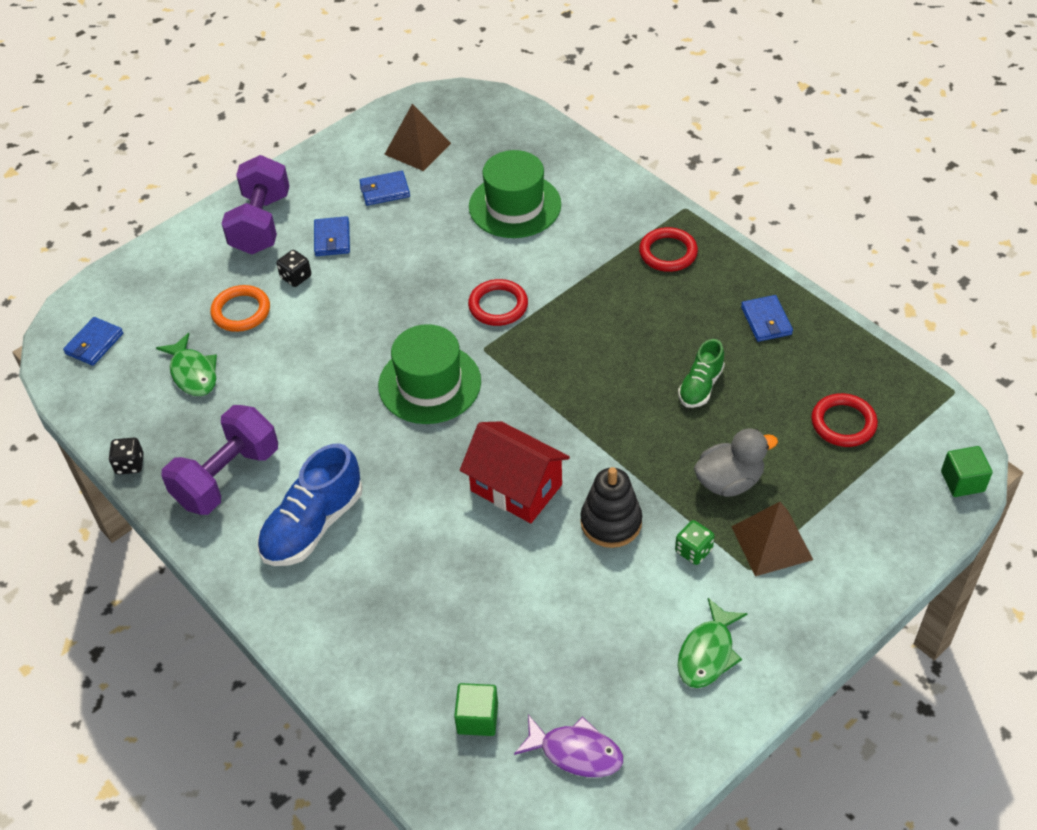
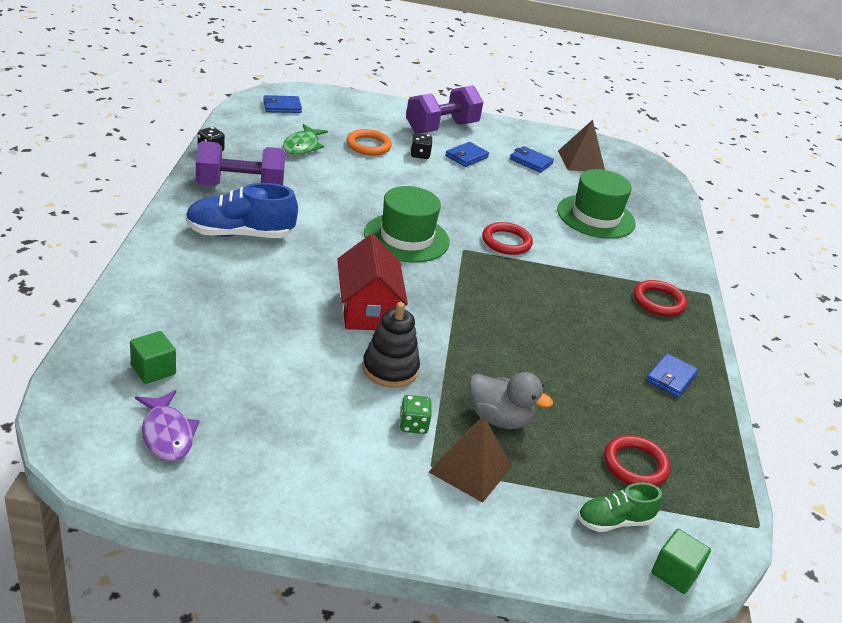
camera: 40 degrees right, 15 degrees down
(700, 386) = (566, 367): green shoe -> green shoe (614, 521)
(708, 653) = (327, 473): green fish -> none

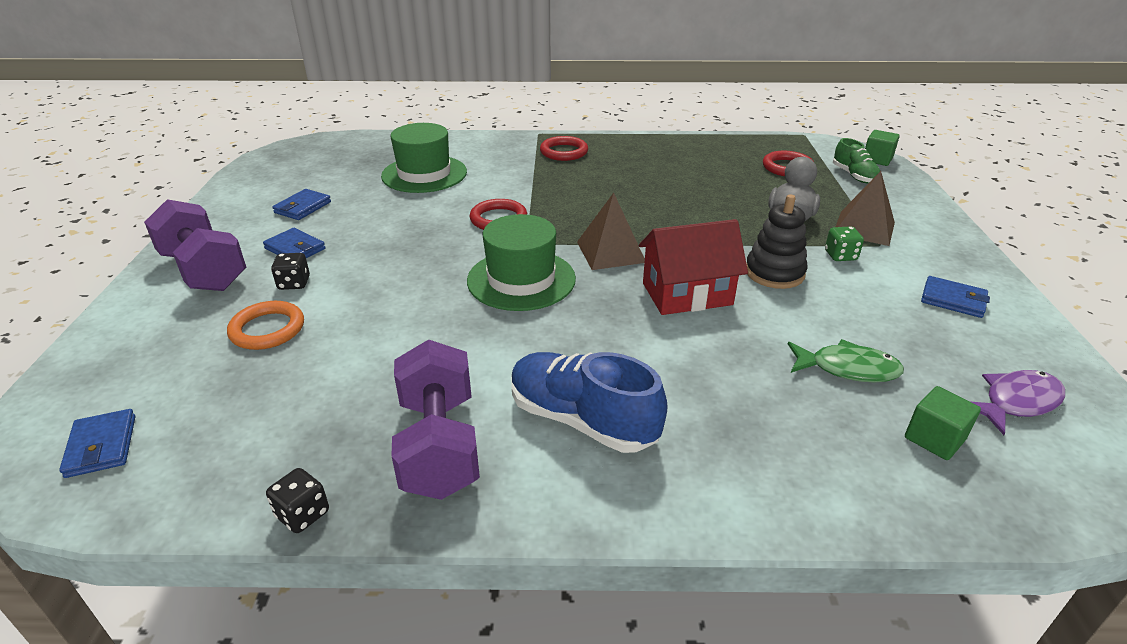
camera: 90 degrees left, 0 degrees up
(240, 234) = (582, 420): blue shoe -> blue shoe turned 135 degrees clockwise
(302, 146) = (275, 397): green fish -> green fish (847, 369)
(581, 161) = (297, 179): brown pyramid -> brown pyramid (610, 252)
(670, 378) = (670, 152): blue wallet -> blue wallet (953, 300)

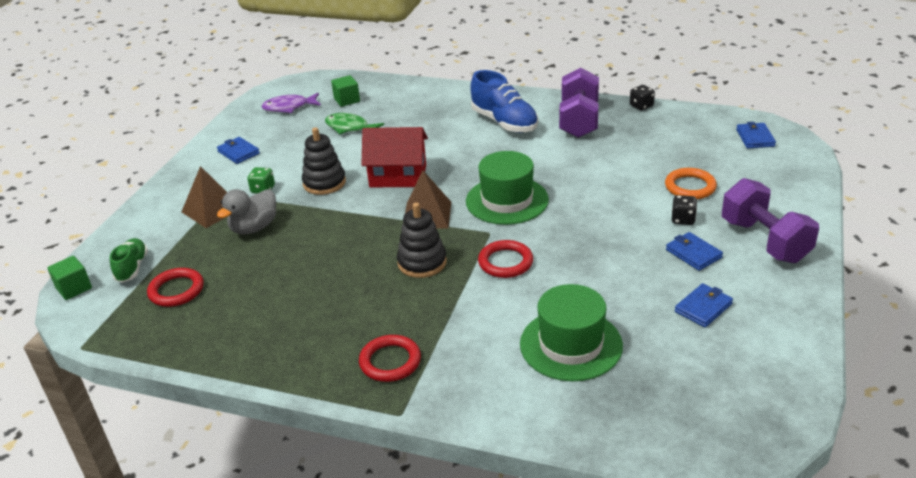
camera: 160 degrees left, 0 degrees up
(583, 209) = (422, 262): none -> black stacking toy

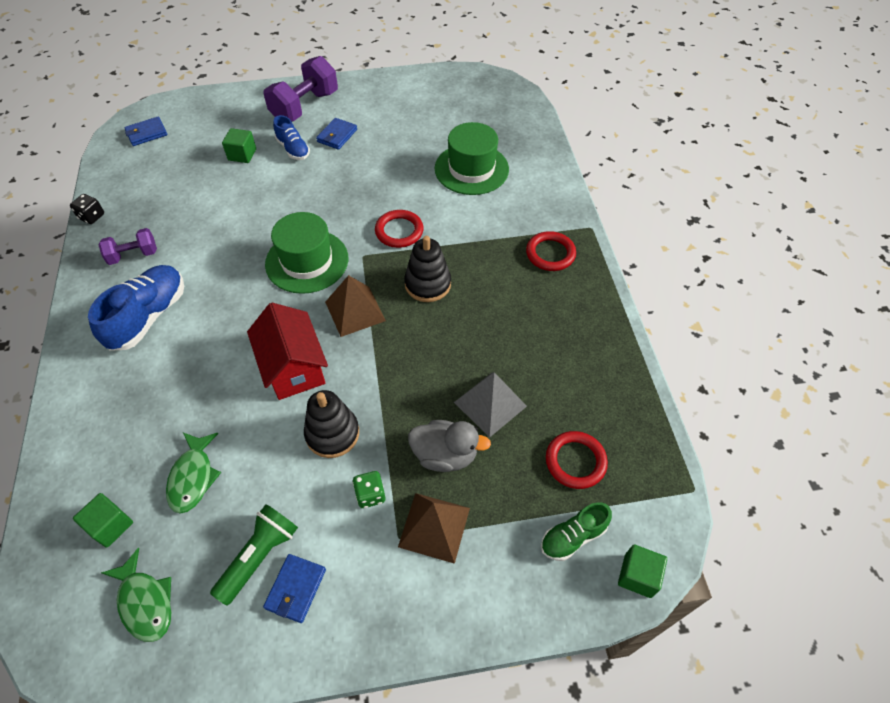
camera: 120 degrees left, 20 degrees up
(269, 262) = (490, 404): none -> grey pyramid
(272, 143) = (259, 556): none -> green flashlight
(289, 107) = (145, 602): purple fish -> green fish
(579, 121) = (133, 255): purple dumbbell -> purple dumbbell, size x0.57
(683, 219) = (293, 149): black dice -> blue shoe
(690, 187) = (242, 155): orange ring -> green cube
(703, 308) = (397, 120): blue wallet -> none

